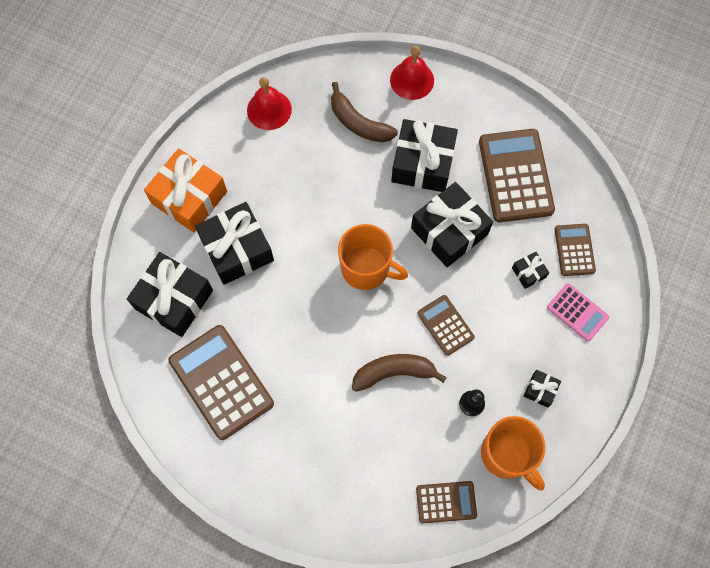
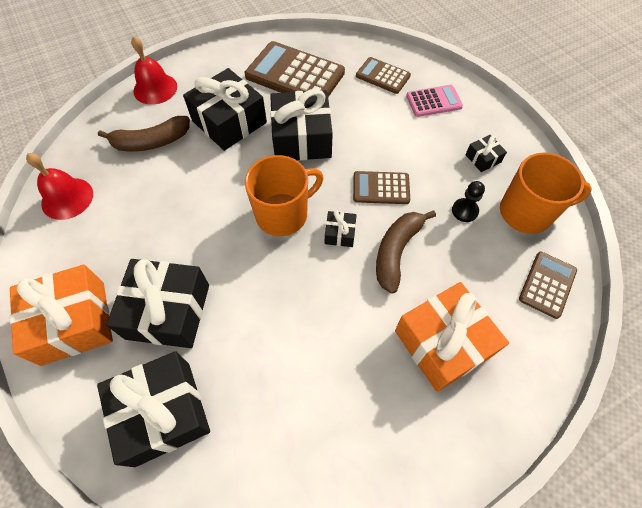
camera: 55 degrees left, 10 degrees down
(221, 382) = (292, 421): brown calculator -> none
(341, 448) = (442, 343): none -> orange gift
(528, 272) = (379, 110): black gift -> black gift (340, 233)

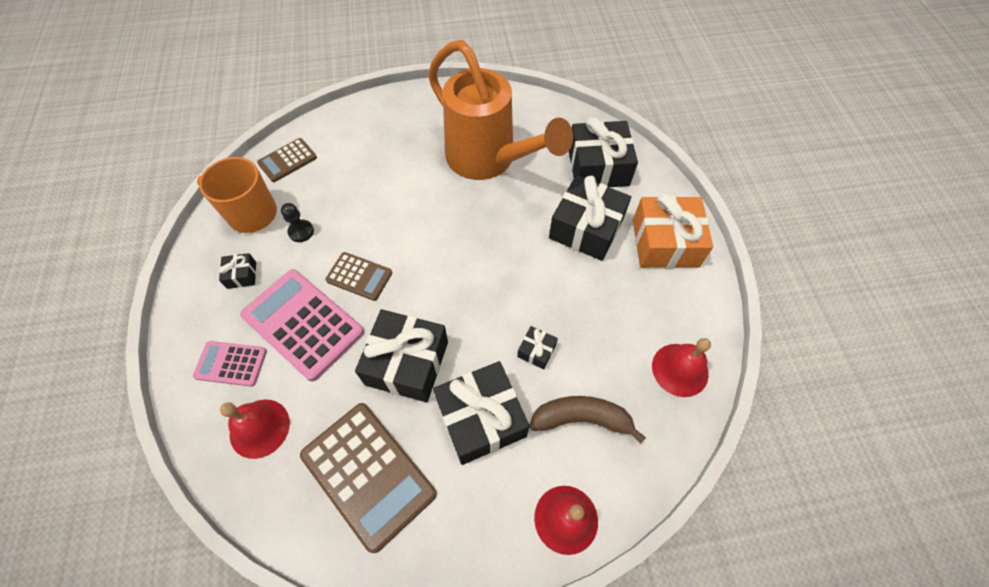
camera: 160 degrees left, 0 degrees up
(283, 214) = (463, 280): orange mug -> none
(311, 370) = (489, 161): none -> orange watering can
(340, 233) = (421, 246): black gift -> black gift (536, 351)
(382, 76) = (259, 428): brown calculator -> red bell
(396, 252) = (382, 217): brown banana -> none
(401, 140) = (303, 324): none -> pink calculator
(442, 343) = (390, 149): orange gift -> none

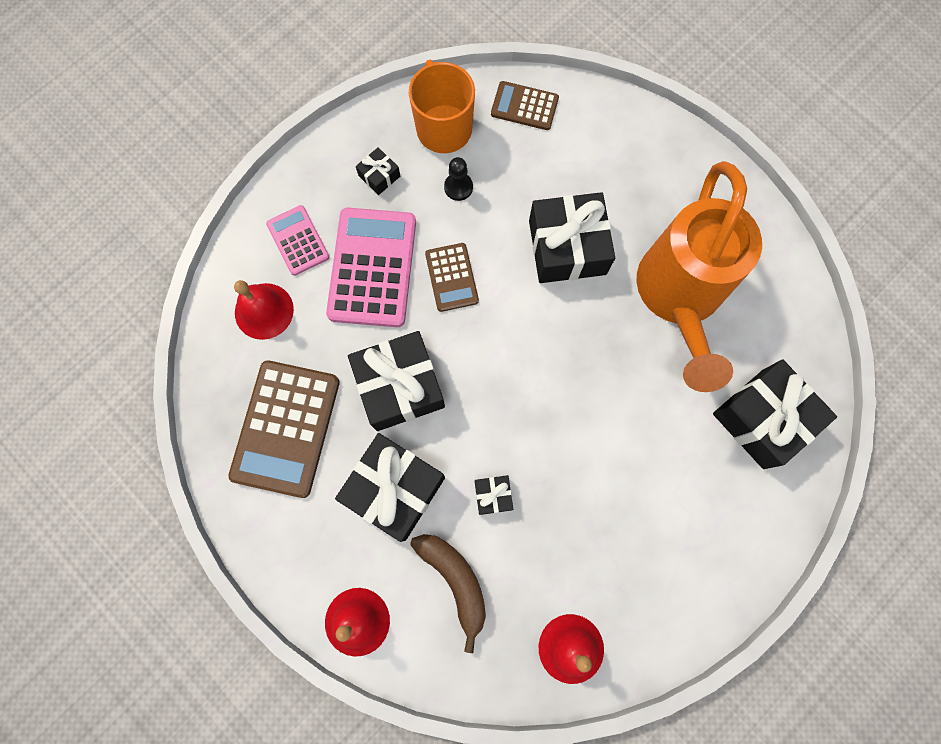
camera: 55 degrees right, 15 degrees up
(586, 228) = (669, 456): black gift -> black gift (567, 247)
(665, 243) = (713, 551): orange gift -> none

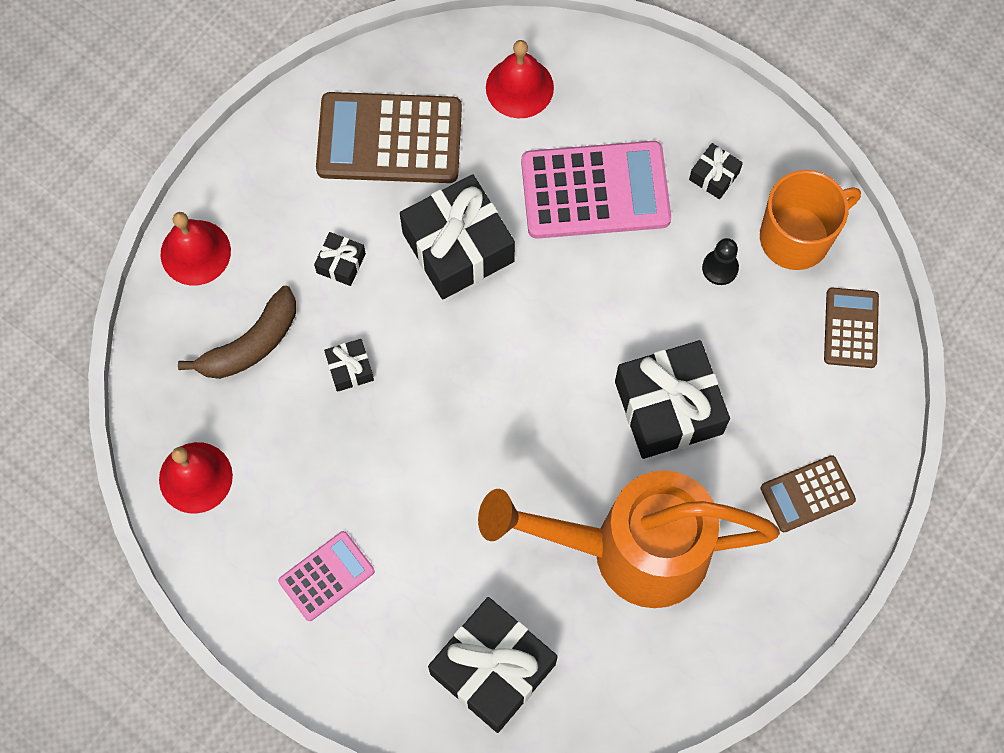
camera: 80 degrees right, 5 degrees down
(298, 240) = (611, 104): pink calculator -> pink calculator (326, 576)
(394, 489) = (341, 263): black gift -> black gift, size x0.45
(451, 277) = (601, 280): brown calculator -> brown calculator (807, 494)

